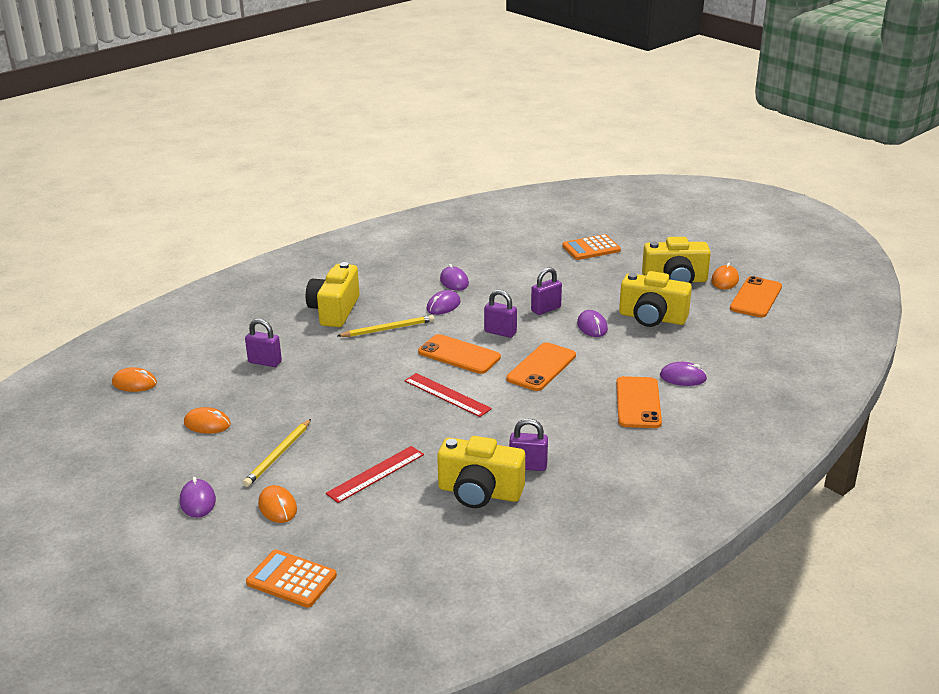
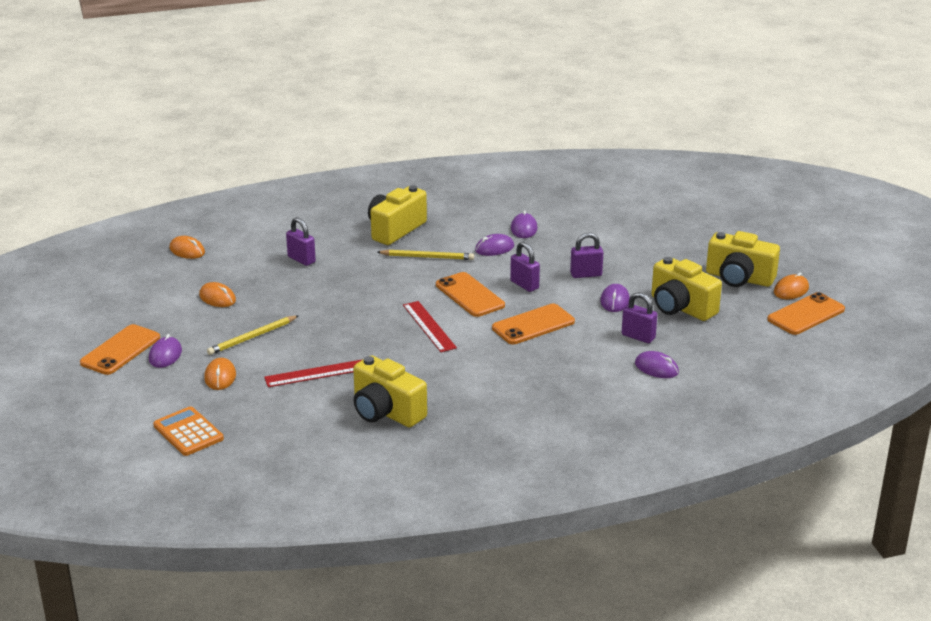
camera: 25 degrees right, 0 degrees up
(528, 466) = (445, 403): purple padlock -> purple padlock (638, 337)
(591, 248) = (685, 228): orange calculator -> none
(638, 403) = (592, 378): orange phone -> orange phone (120, 350)

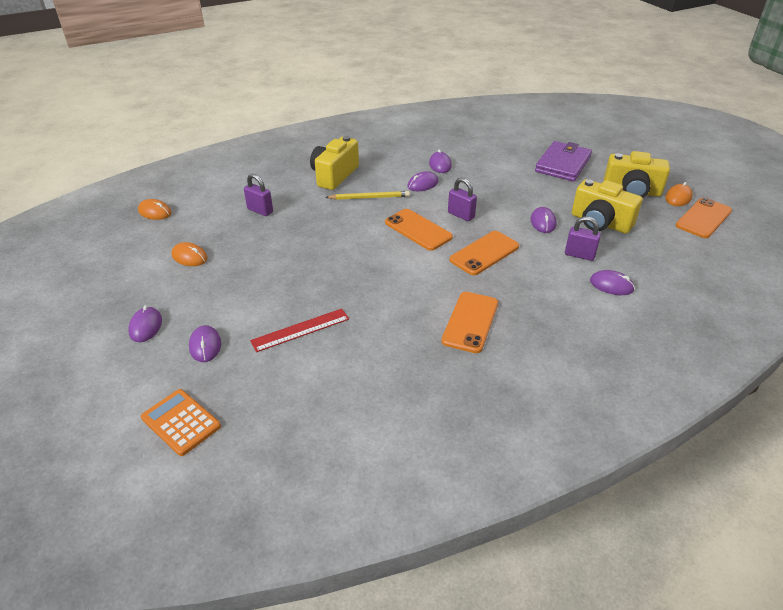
camera: 10 degrees left, 10 degrees up
(120, 350) = (99, 326): orange phone -> orange phone (470, 322)
(220, 377) = (205, 346): orange mouse -> purple mouse
(252, 337) = (230, 296): yellow pencil -> none
(386, 412) = (382, 367): yellow camera -> none
(429, 326) = (393, 265): red ruler -> none
(586, 274) = (508, 200): purple padlock -> none
(673, 241) = (563, 164): none -> purple wallet

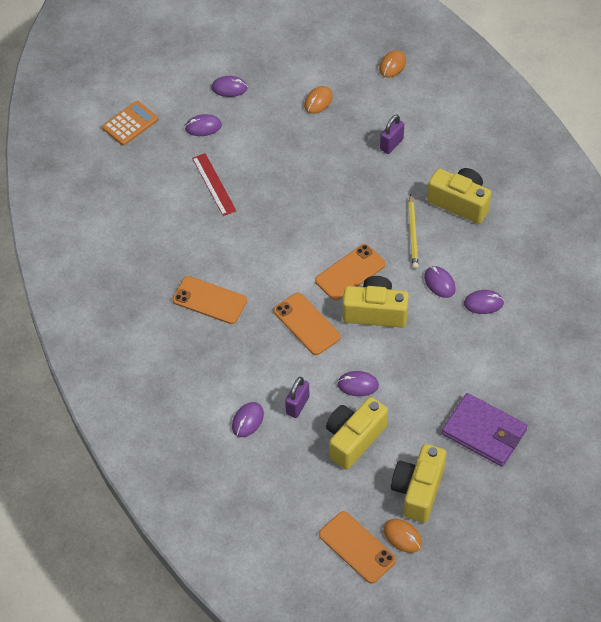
camera: 95 degrees right, 15 degrees up
(461, 215) = (375, 312): purple padlock -> yellow camera

